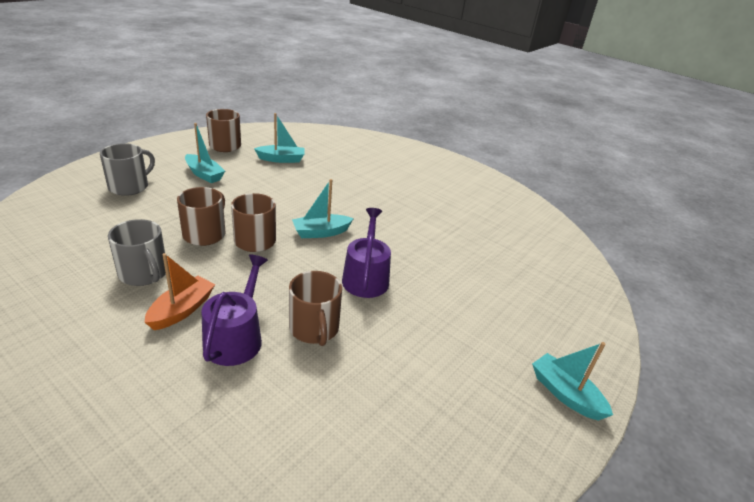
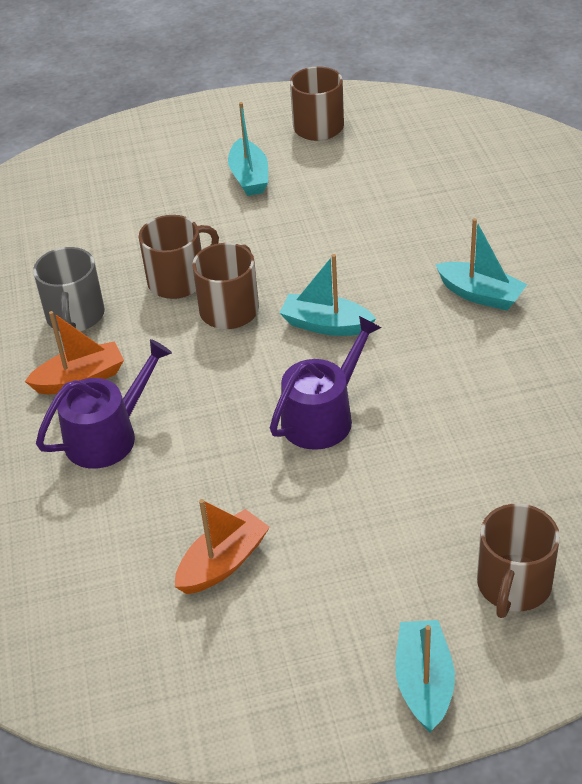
camera: 45 degrees right, 10 degrees up
(129, 186) = (144, 176): grey mug -> none
(281, 159) = (382, 173): turquoise boat -> turquoise boat (480, 295)
(314, 328) = (198, 460): brown mug -> brown mug (513, 585)
(390, 383) = (223, 563): none -> orange boat

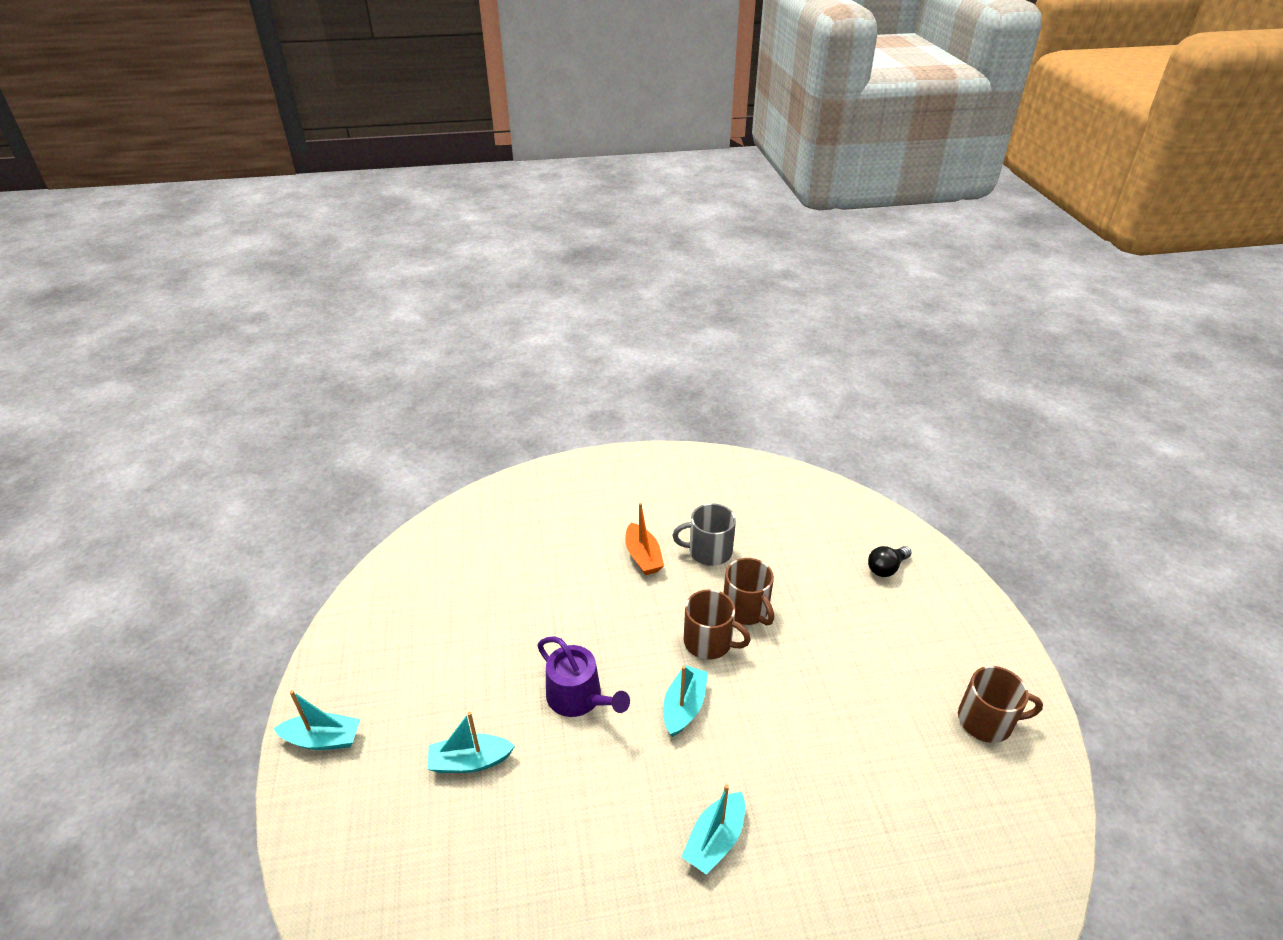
camera: 90 degrees right, 5 degrees down
(108, 436) = (586, 573): purple watering can -> none
(116, 174) = (886, 568): none -> black light bulb
(223, 563) = (459, 633): orange boat -> none
(249, 177) = (891, 660): turquoise boat -> turquoise boat (470, 761)
(513, 585) = (378, 810): brown mug -> none

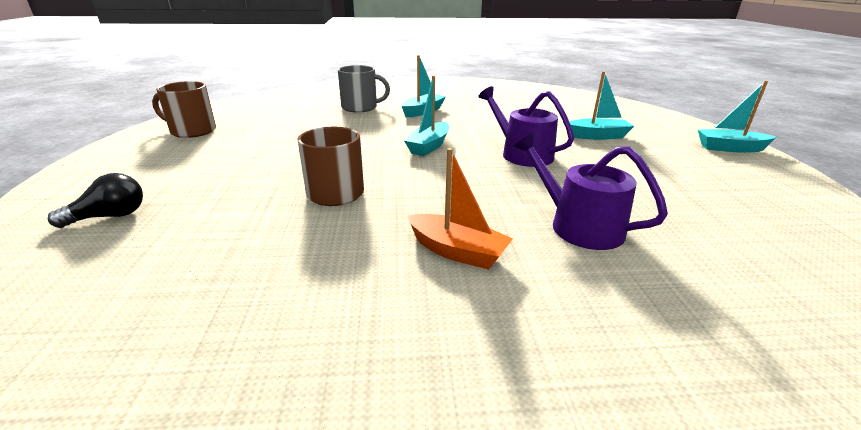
camera: 175 degrees left, 10 degrees down
(559, 586) = (578, 225): none -> purple watering can
(643, 557) = (457, 251): orange boat -> orange boat turned 135 degrees clockwise
(709, 551) = (348, 252): grey mug -> grey mug (360, 107)
(709, 642) = (391, 174): brown mug -> none

